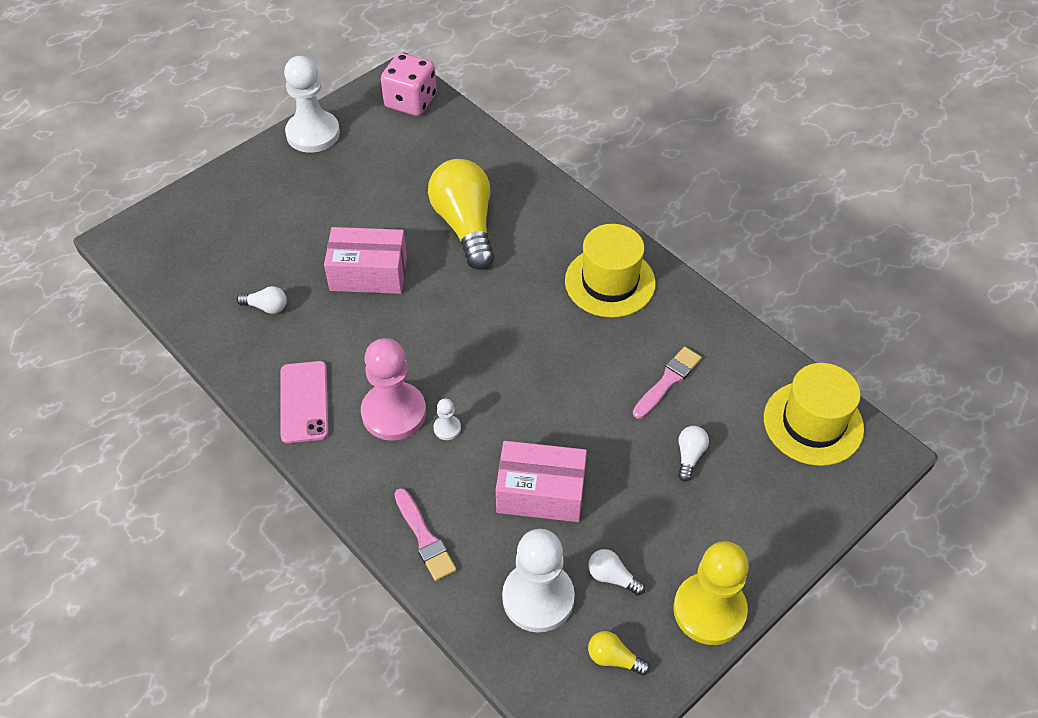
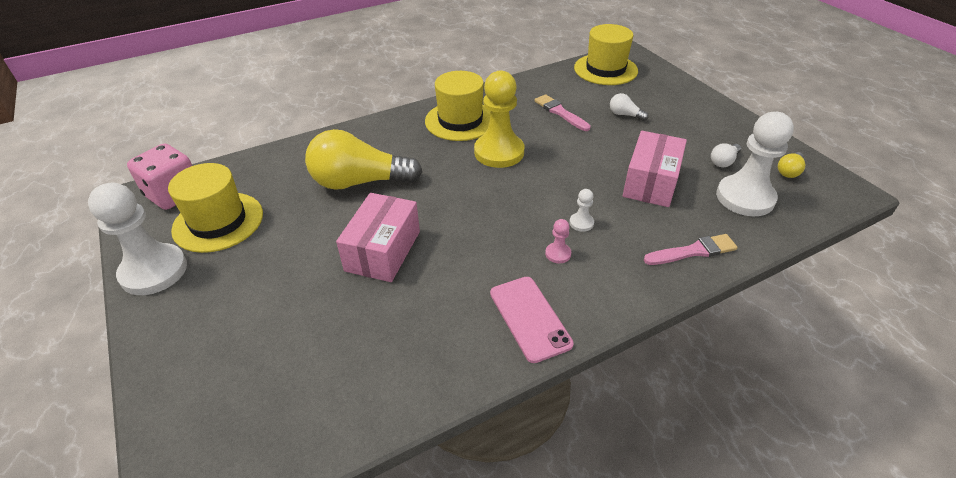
camera: 75 degrees left, 10 degrees down
(266, 307) = (389, 338): white light bulb -> none
(304, 402) = (530, 318): pink phone -> pink phone turned 60 degrees clockwise
(381, 146) = (218, 222): none -> yellow hat
(394, 413) = (558, 254): pink pawn -> pink pawn, size x0.42
(709, 610) = (745, 128): yellow pawn -> yellow pawn (499, 152)

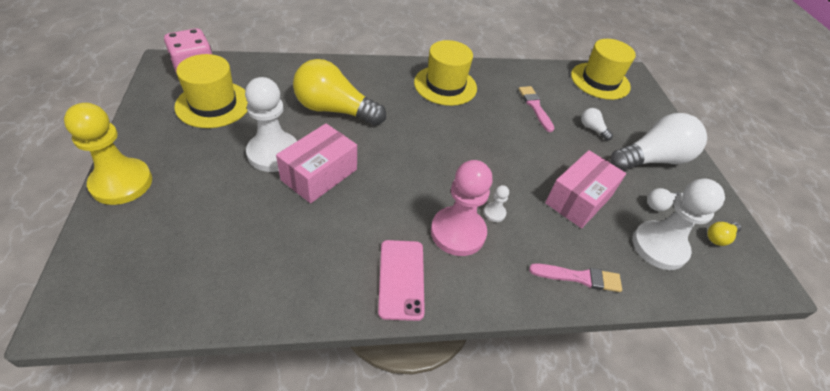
camera: 15 degrees right, 5 degrees up
(154, 271) = (148, 127): white pawn -> white pawn (273, 153)
(499, 152) = (461, 124): yellow pawn -> yellow pawn (121, 183)
(558, 254) = (458, 232): pink pawn -> pink pawn, size x2.38
(693, 124) = (652, 159): none -> white light bulb

